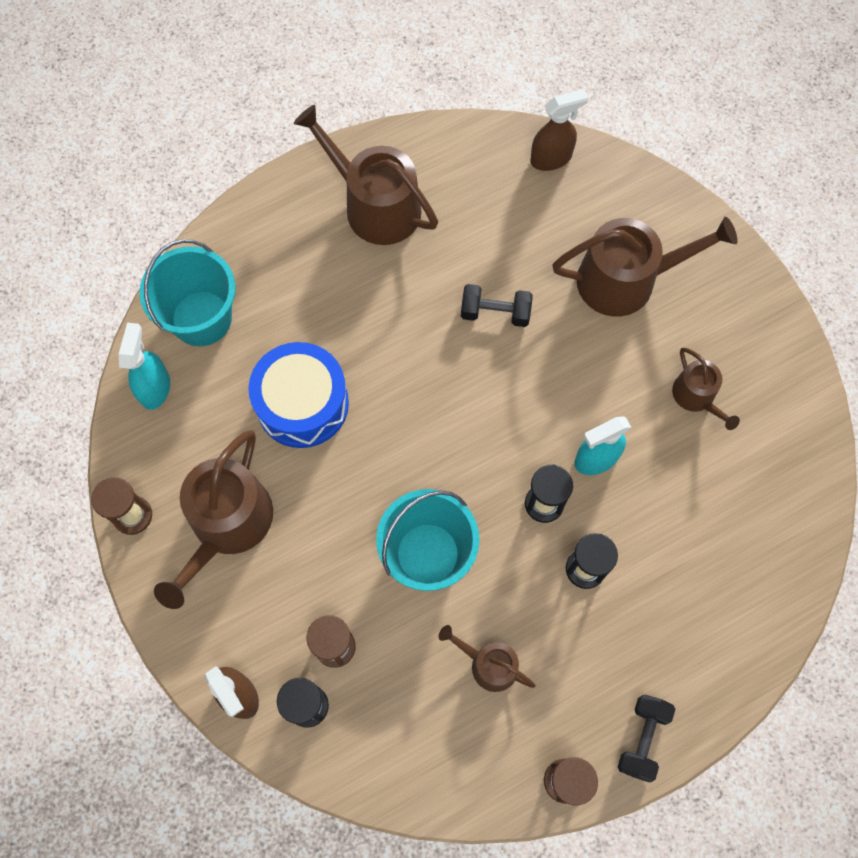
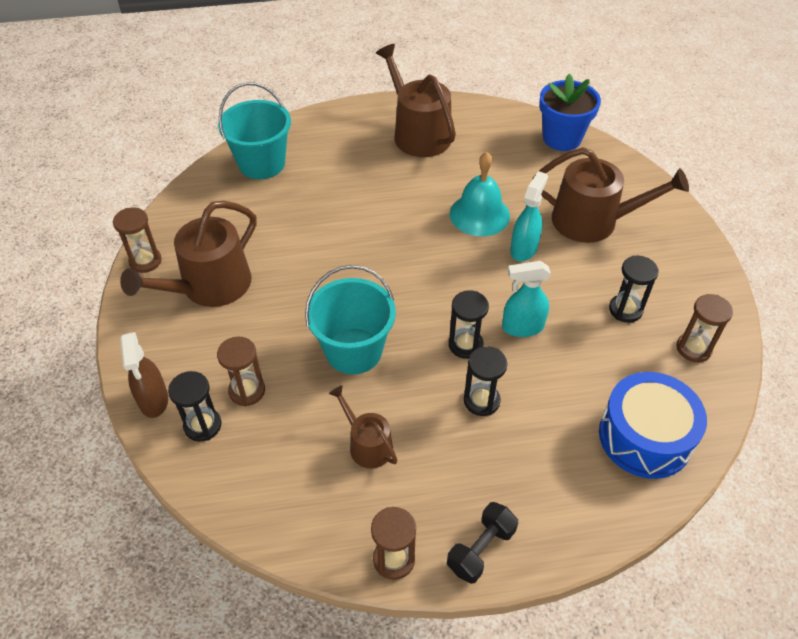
camera: 20 degrees right, 20 degrees down
(155, 388) = (206, 193): turquoise spray bottle -> turquoise spray bottle (524, 249)
(302, 404) = (306, 229): blue drum -> blue drum (645, 437)
(495, 313) = (479, 214): black dumbbell -> turquoise bell
(551, 158) = (562, 138): brown spray bottle -> blue flower pot
(696, 397) = (625, 310): brown watering can -> black hourglass
(779, 424) = (693, 348): none -> brown hourglass

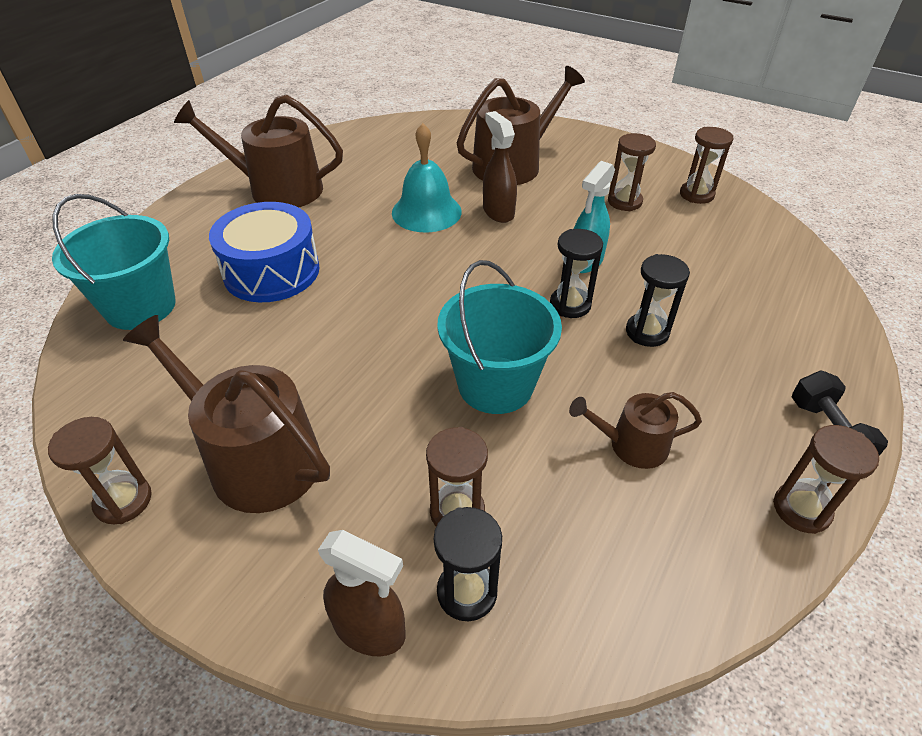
camera: 50 degrees left, 5 degrees down
(209, 287) = (255, 457): brown watering can -> brown watering can turned 135 degrees clockwise
(524, 249) = (498, 212): turquoise spray bottle -> brown spray bottle
(562, 138) = (404, 129): blue flower pot -> none
(625, 310) = (624, 202): black hourglass -> brown hourglass
(645, 437) = (766, 265): blue drum -> blue drum (271, 271)

